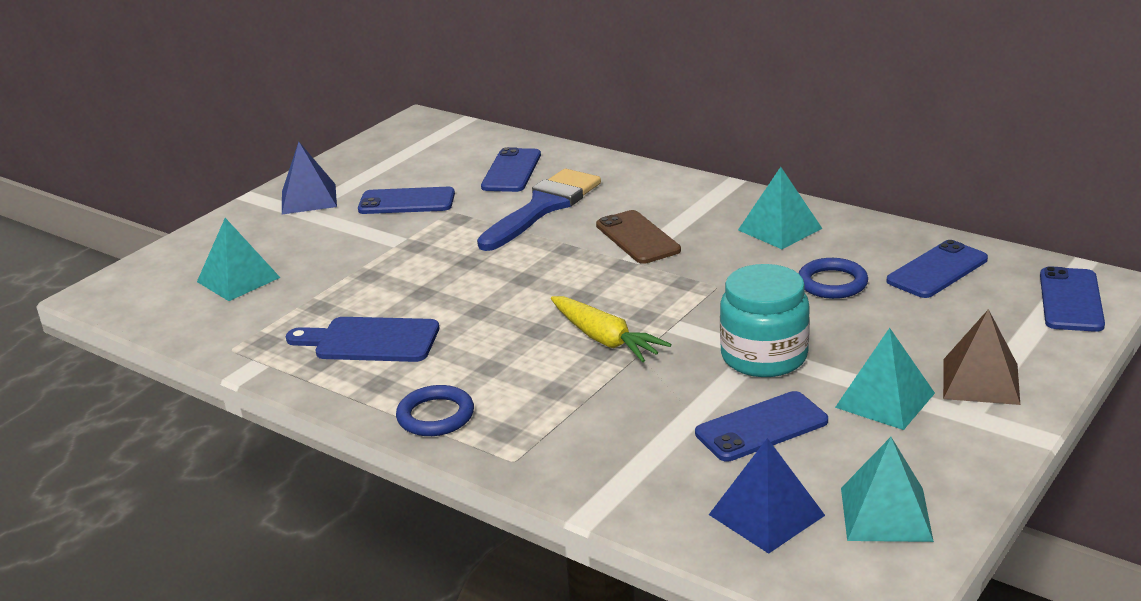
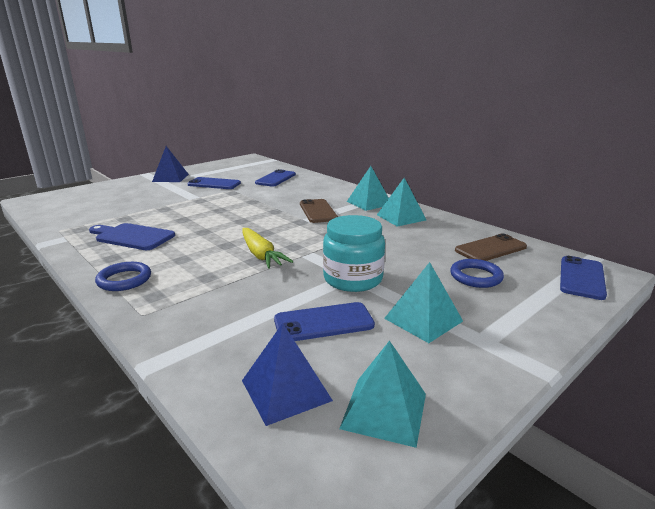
camera: 10 degrees right, 5 degrees down
(238, 279) = (101, 202): turquoise pyramid -> turquoise pyramid (369, 203)
(543, 207) = (279, 193): blue brush -> none
(832, 283) = (419, 246): blue ring -> blue ring (476, 276)
(937, 270) = (490, 249): blue phone -> brown phone
(980, 381) = (501, 319): brown pyramid -> none

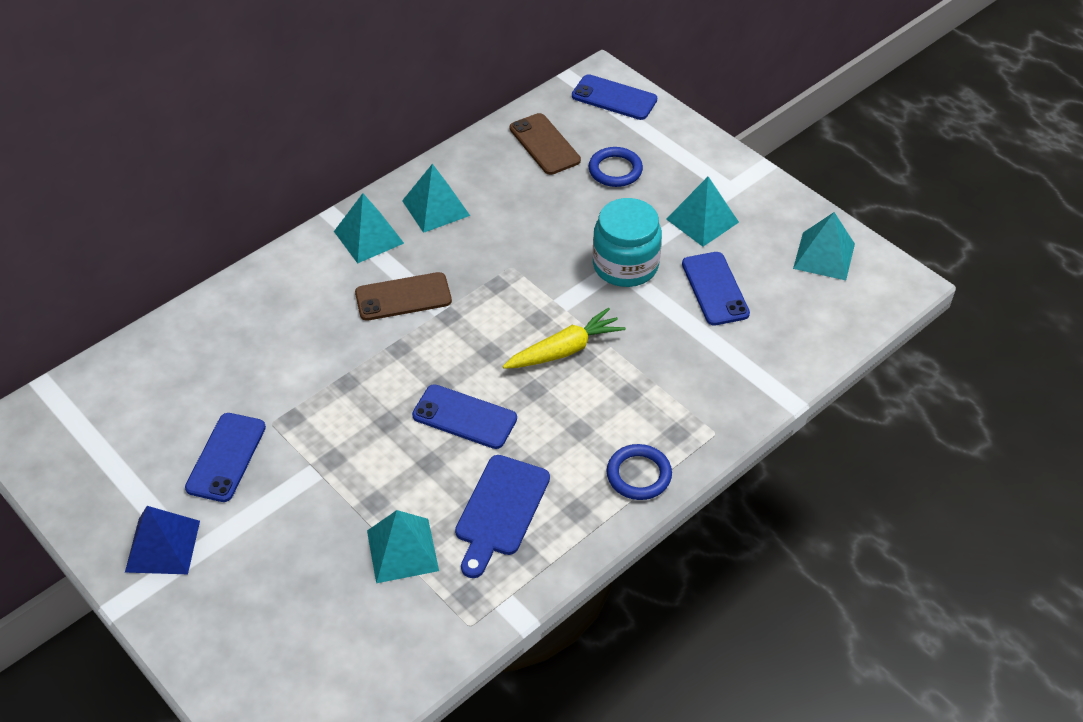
camera: 90 degrees left, 25 degrees up
(126, 215) = (402, 550): none -> turquoise pyramid
(276, 179) = (207, 362): blue phone -> blue phone (464, 417)
(286, 390) = (812, 310): blue pyramid -> none

